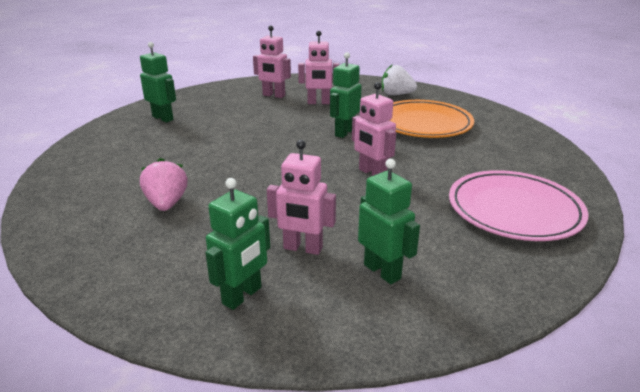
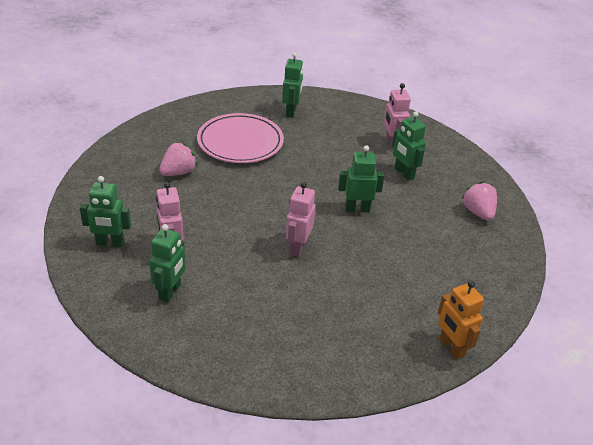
camera: 55 degrees right, 10 degrees up
(318, 103) = (404, 173): pink robot -> green robot
(396, 94) = (478, 212): white strawberry -> pink strawberry
(423, 124) = (424, 250): orange plate -> none
(514, 210) = (303, 342): pink plate -> pink plate (240, 142)
(549, 148) = (451, 347): none -> orange robot

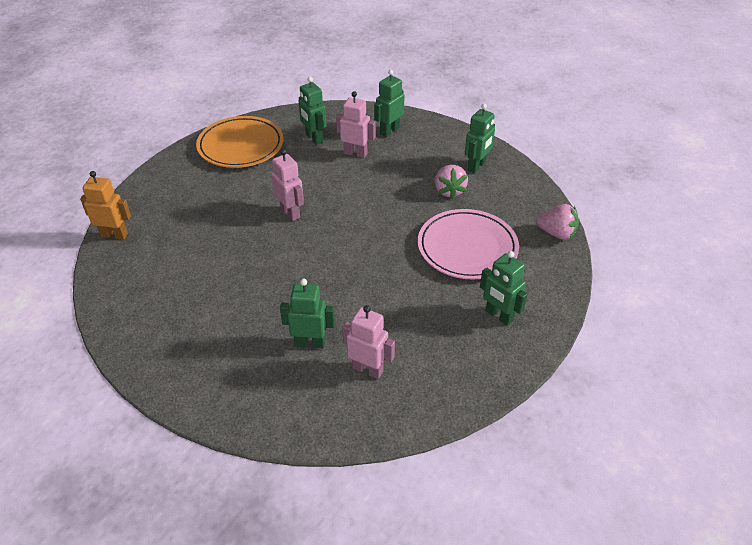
camera: 130 degrees right, 5 degrees up
(235, 344) = (240, 146): none -> orange plate
(357, 209) = (296, 273): green robot -> green robot (476, 166)
(478, 212) = (198, 360): pink strawberry -> pink strawberry (556, 233)

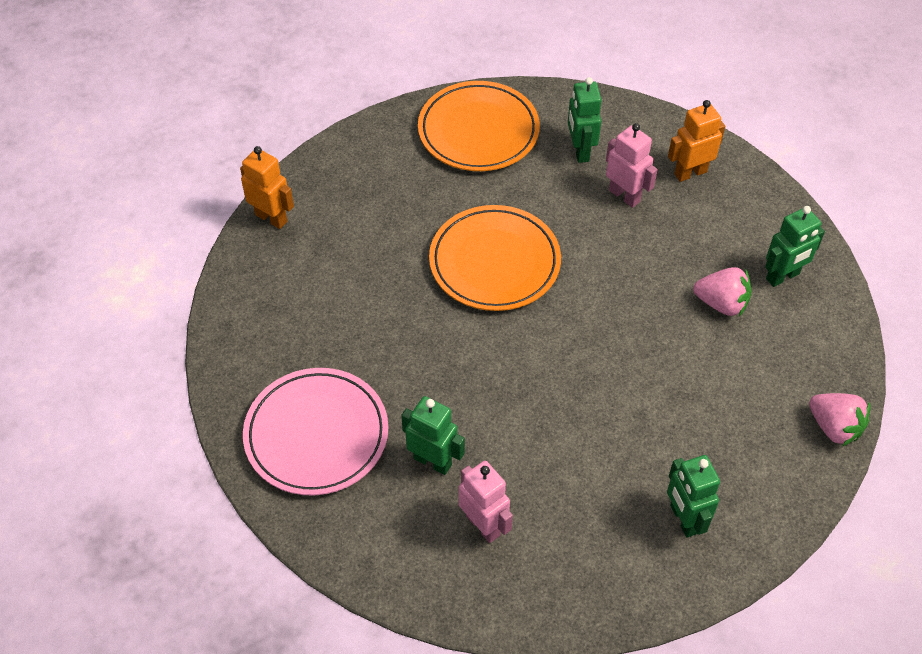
camera: 25 degrees right, 10 degrees up
(290, 213) = (494, 262): pink robot -> orange plate
(389, 131) = (690, 173): green robot -> orange robot
(449, 191) = (721, 303): pink strawberry -> pink strawberry turned 90 degrees counterclockwise
(467, 248) = (697, 402): pink plate -> pink plate (316, 434)

